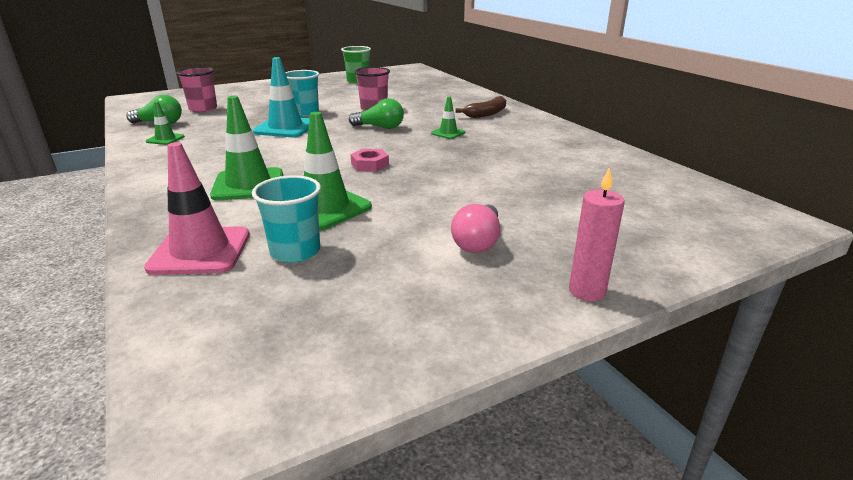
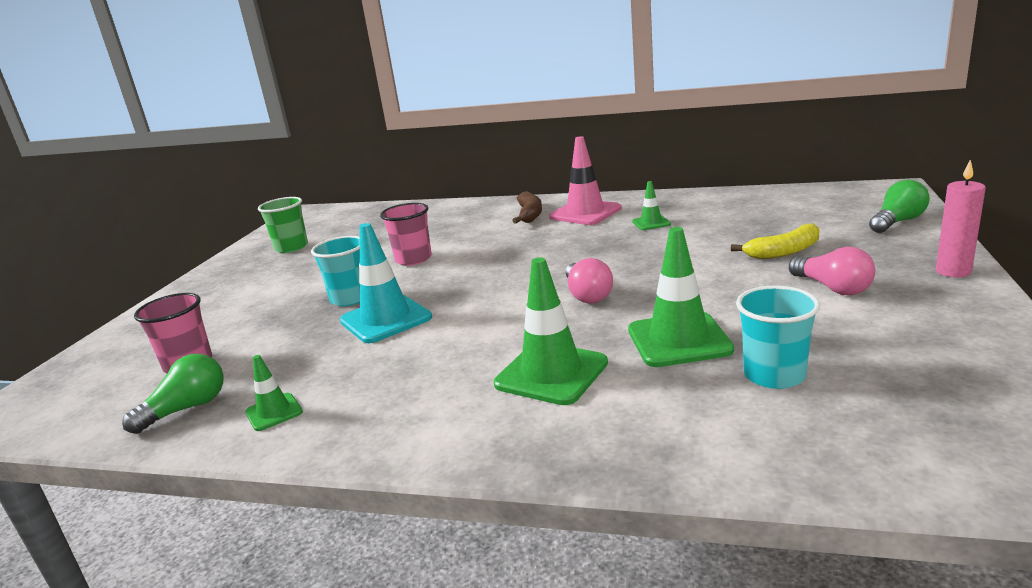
camera: 45 degrees left, 5 degrees down
(200, 251) = (720, 433): pink traffic cone -> pink traffic cone (585, 213)
(370, 164) = (587, 295): pink nut -> pink light bulb
(380, 127) = (481, 268): green light bulb -> green light bulb (897, 222)
(448, 133) = (555, 242): green traffic cone -> green traffic cone (651, 223)
(532, 207) = (784, 252): none -> yellow banana

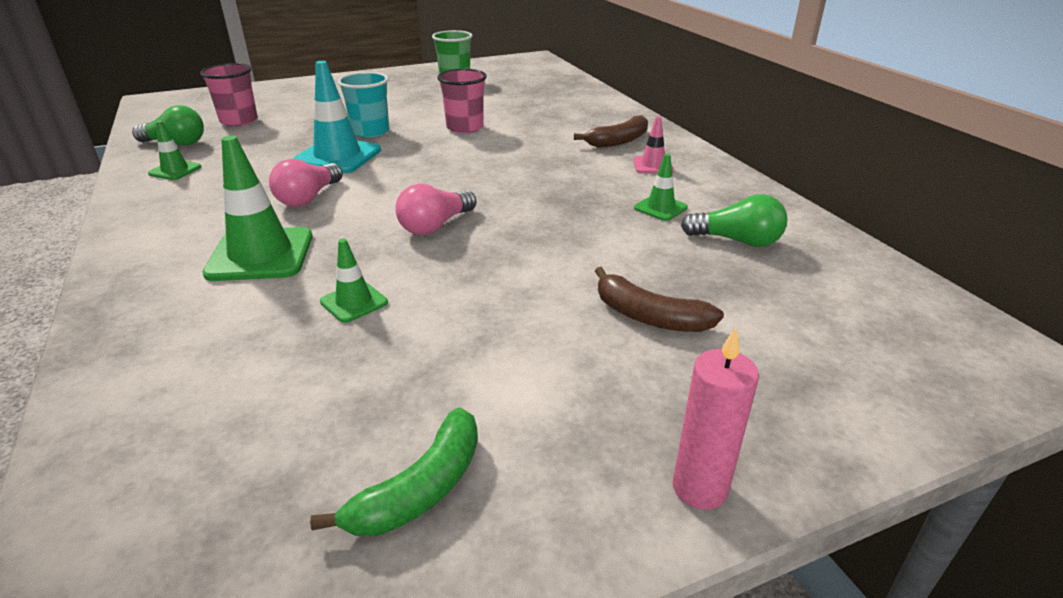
camera: 50 degrees right, 10 degrees up
(585, 213) = (653, 165): pink traffic cone -> pink traffic cone, size x0.52
(679, 340) = (354, 302): green traffic cone -> green traffic cone, size x0.52
(774, 375) = (291, 381): turquoise cup -> none
(784, 252) = (649, 316): yellow banana -> brown banana
(832, 288) = (555, 378): pink light bulb -> pink light bulb (308, 198)
(897, 222) = (868, 396): green light bulb -> green light bulb (737, 241)
(923, 342) = (420, 489): none -> green banana

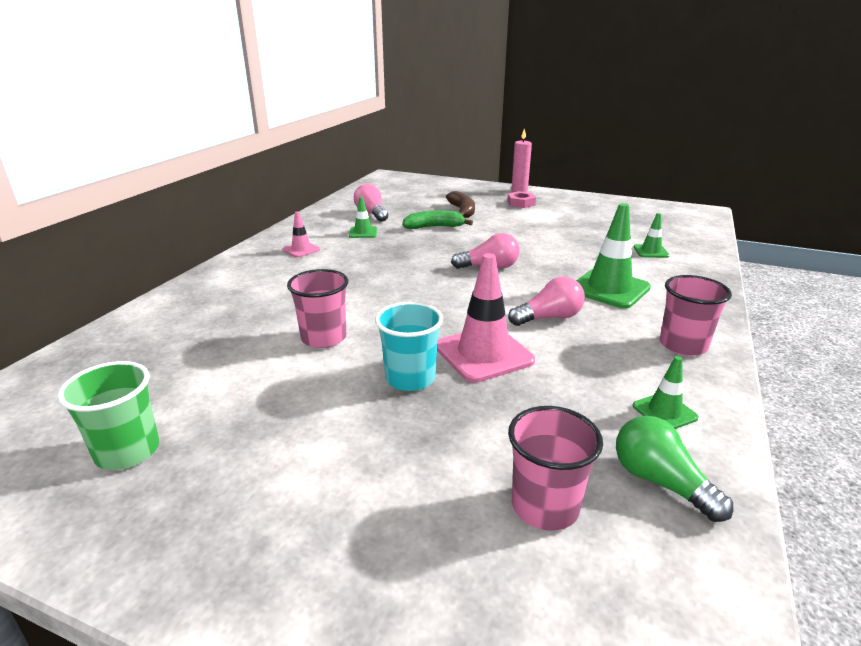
camera: 135 degrees left, 5 degrees down
(157, 220) = (683, 345): none -> pink cup
(337, 156) = (483, 354): turquoise traffic cone -> pink traffic cone
(354, 302) = (573, 251): green traffic cone -> green traffic cone (651, 251)
(420, 489) = (593, 209): green banana -> green banana (434, 227)
(604, 413) = (521, 203): none -> pink nut
(618, 141) = (266, 271): brown banana -> none
(737, 241) = (371, 213): green light bulb -> pink light bulb

